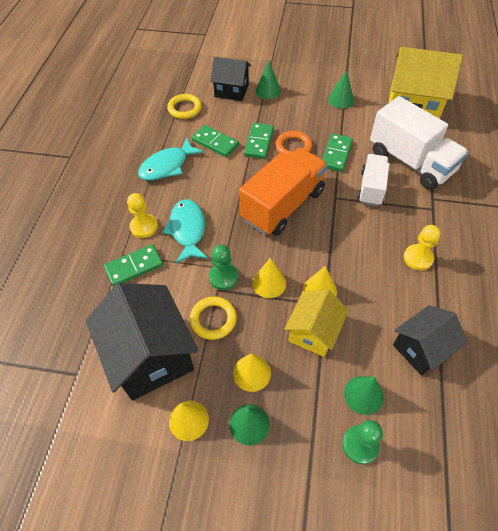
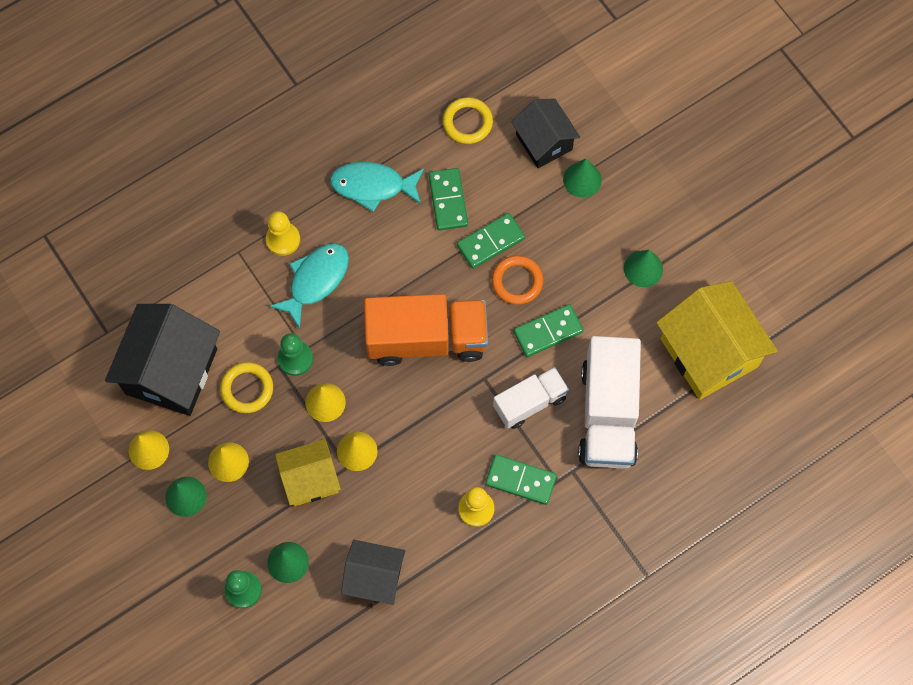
camera: 45 degrees right, 15 degrees up
(134, 266) = (235, 274): green domino -> green domino (520, 480)

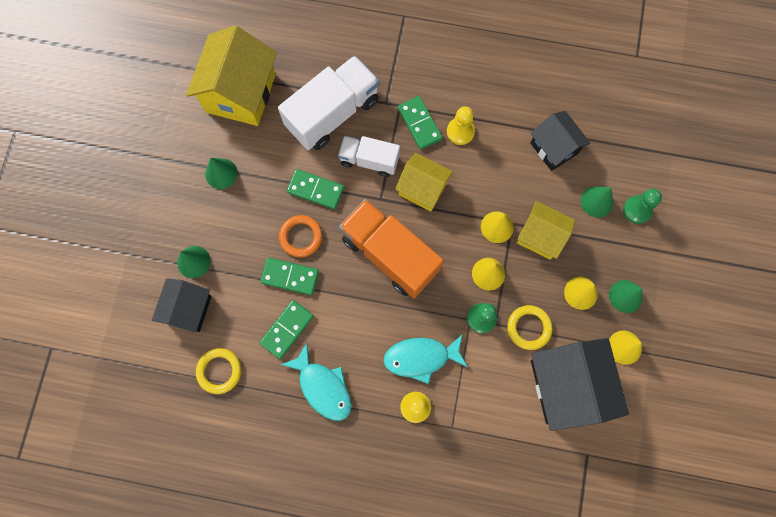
camera: 135 degrees left, 5 degrees up
(171, 371) = (567, 385): black house -> black house turned 75 degrees counterclockwise
(456, 422) = (422, 189): none -> yellow house

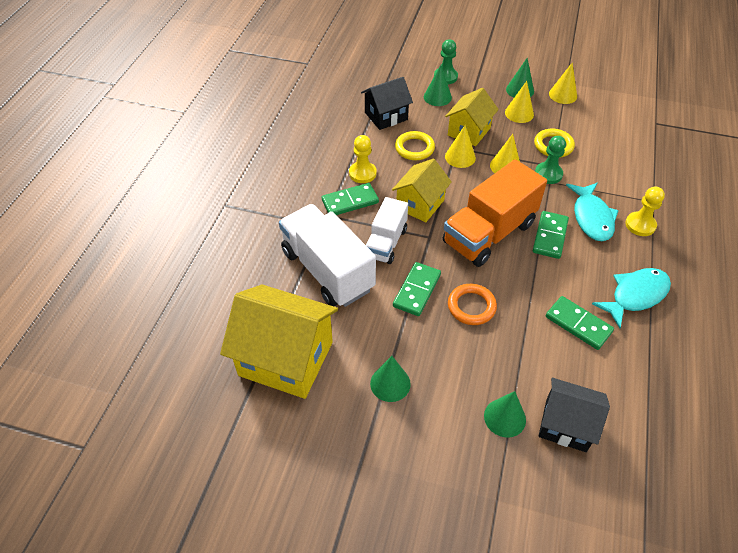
camera: 85 degrees left, 25 degrees down
(219, 371) = (636, 393): yellow ring -> yellow ring (414, 148)
(290, 276) = (517, 318): green domino -> green domino (549, 236)
(567, 385) = (600, 128): black house -> none

